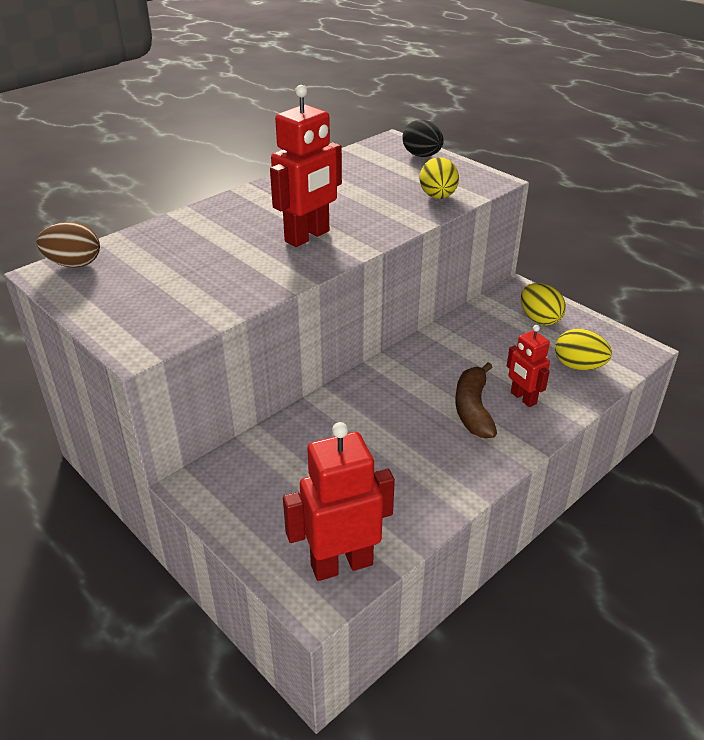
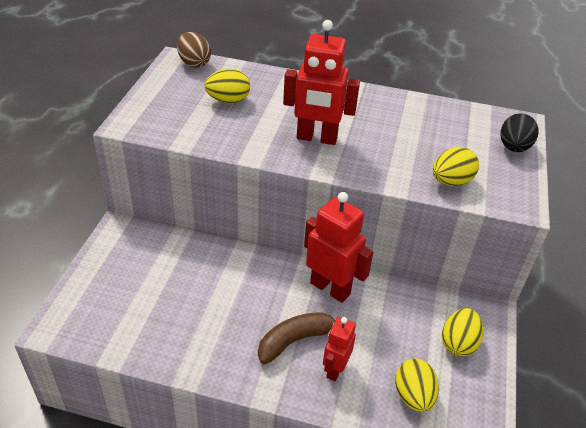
camera: 55 degrees right, 5 degrees up
(179, 265) = (228, 100): none -> yellow egg
(341, 564) = (90, 328): red robot -> red robot (330, 288)

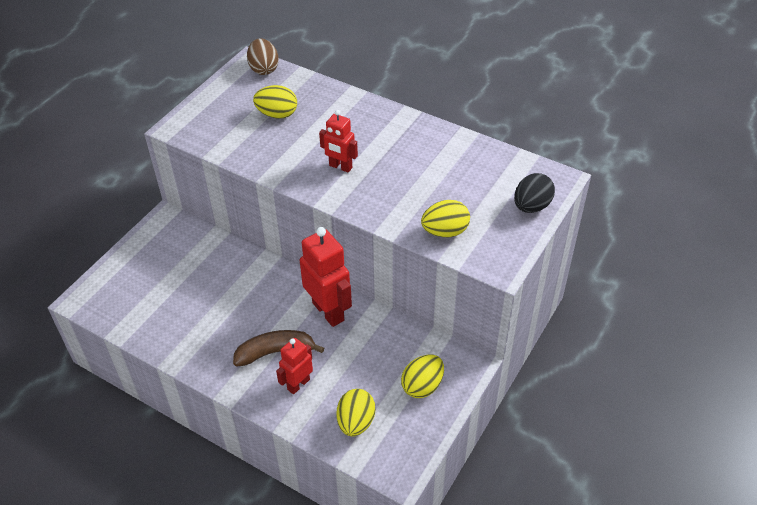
camera: 20 degrees right, 5 degrees up
(316, 138) = (340, 167): red robot -> red robot, size x0.59

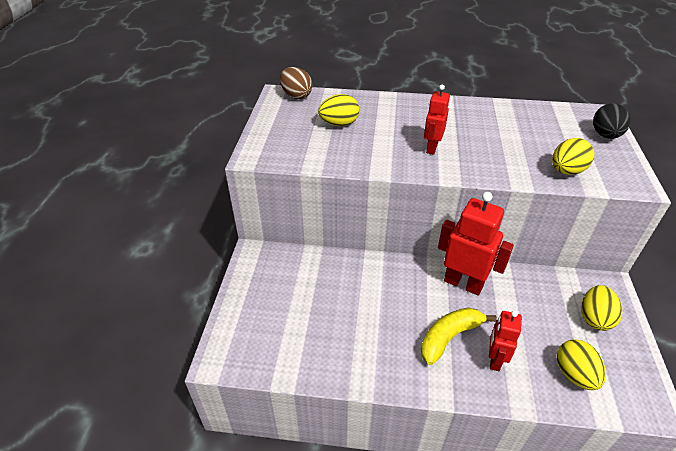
camera: 25 degrees left, 5 degrees down
(275, 352) = (449, 337): brown banana -> yellow banana
(340, 167) = (431, 148): red robot -> red robot turned 105 degrees clockwise

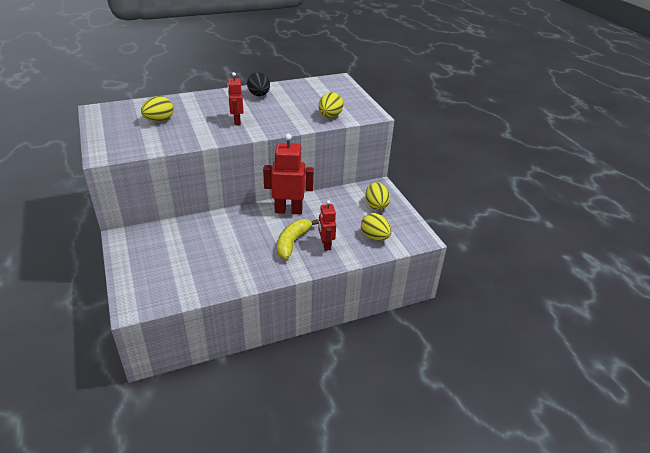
camera: 30 degrees left, 5 degrees down
(296, 95) = (112, 108): brown egg -> none
(605, 135) = (346, 91): black egg -> black egg (259, 95)

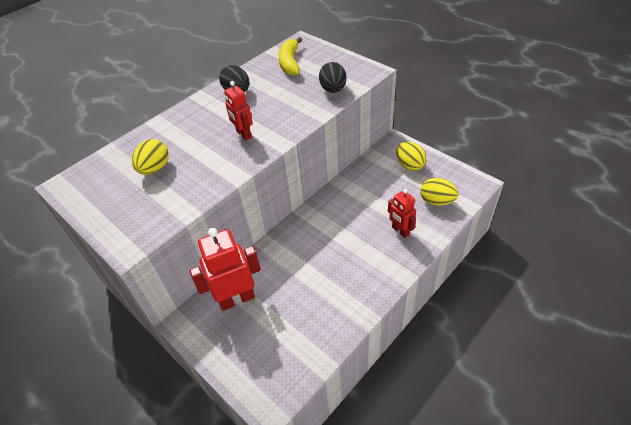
camera: 20 degrees left, 10 degrees up
(288, 210) = (333, 208): red robot -> red robot (236, 299)
(292, 242) = (367, 243): yellow banana -> yellow banana (290, 63)
(330, 116) = (333, 89): yellow egg -> black egg

